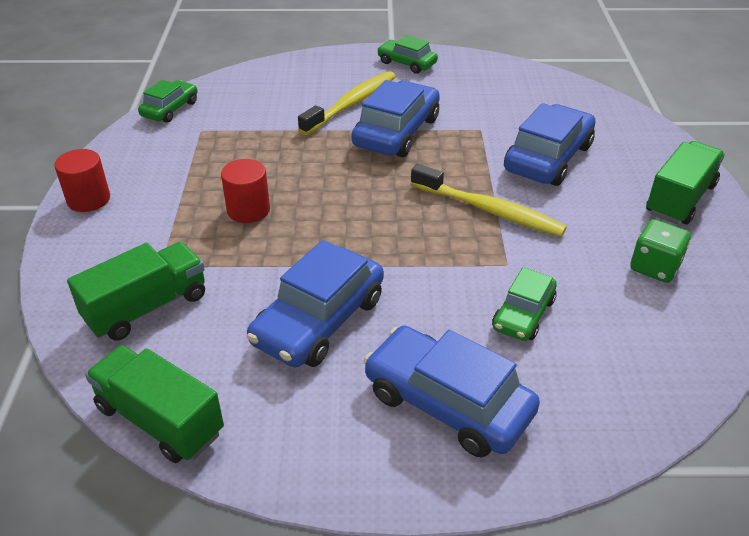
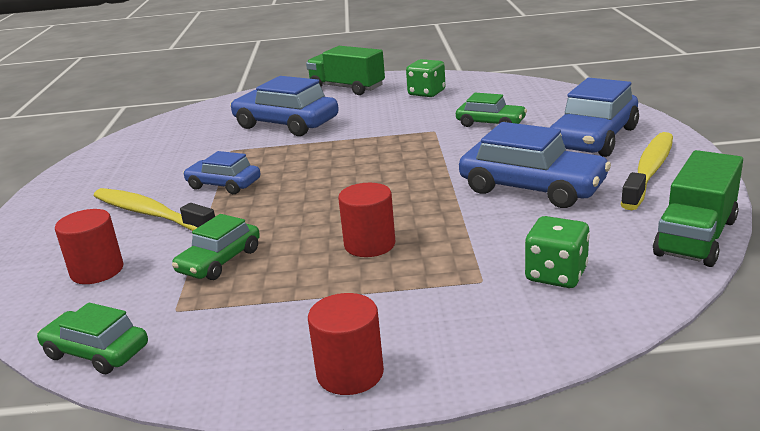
camera: 90 degrees left, 15 degrees down
(147, 308) = (556, 275): green truck -> green dice
(269, 95) = (97, 271): none -> red cylinder
(396, 132) = (223, 185): blue car -> blue car, size x0.59
(406, 63) = (68, 192): green car -> green car (220, 261)
(489, 210) = (363, 139): yellow toothbrush -> yellow toothbrush (649, 171)

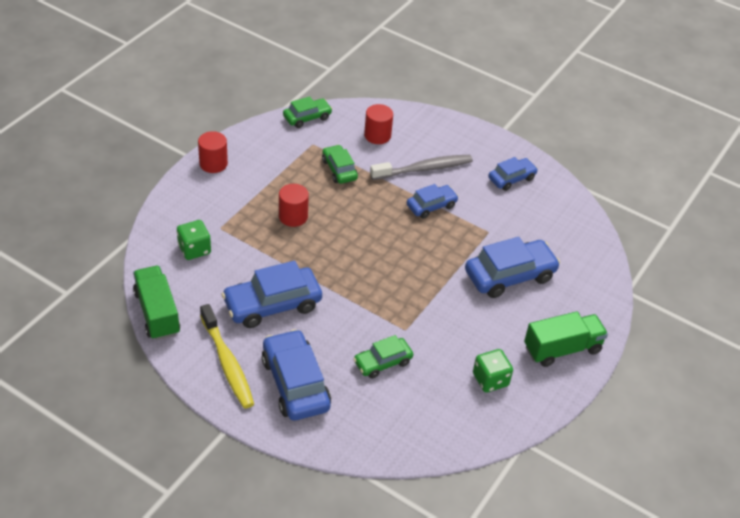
camera: 120 degrees right, 20 degrees up
(116, 170) = (511, 178): none -> blue car
(150, 214) = (424, 169): yellow toothbrush -> grey toothbrush

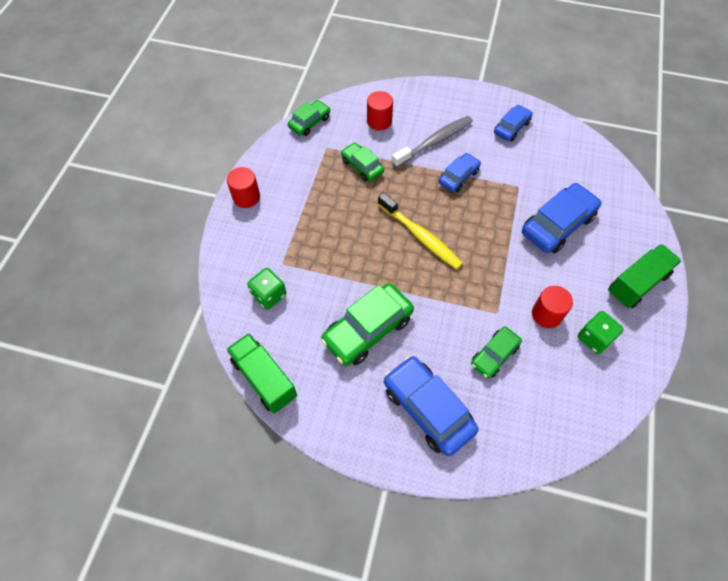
camera: 15 degrees left, 15 degrees up
(227, 363) = (355, 410): yellow toothbrush -> yellow toothbrush (420, 236)
(272, 305) = (368, 330): blue car -> green car
(293, 216) = (343, 228): red cylinder -> red cylinder (546, 314)

